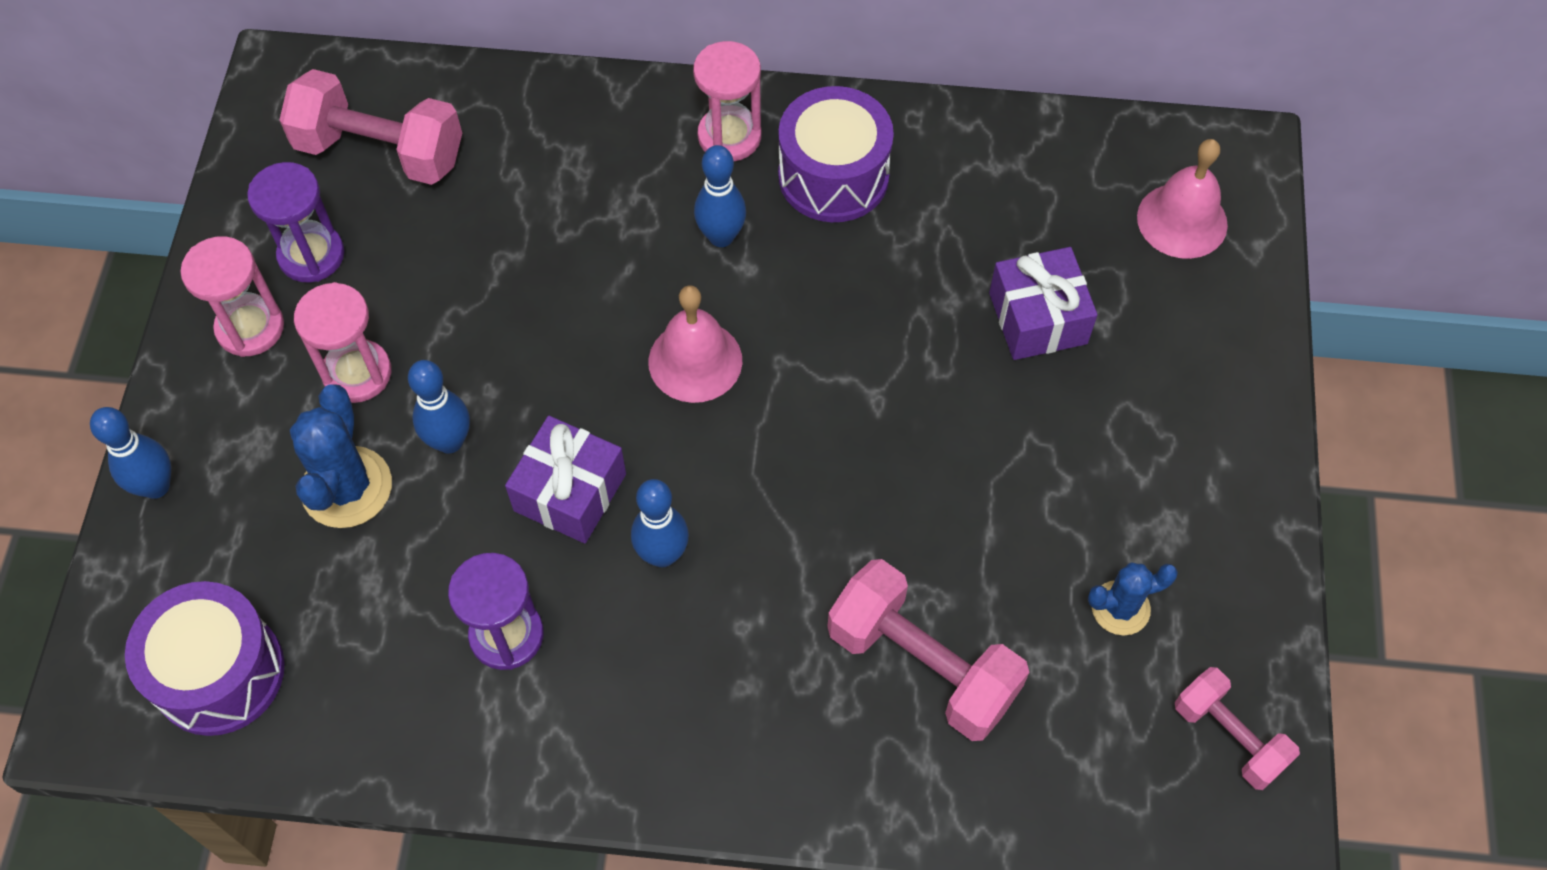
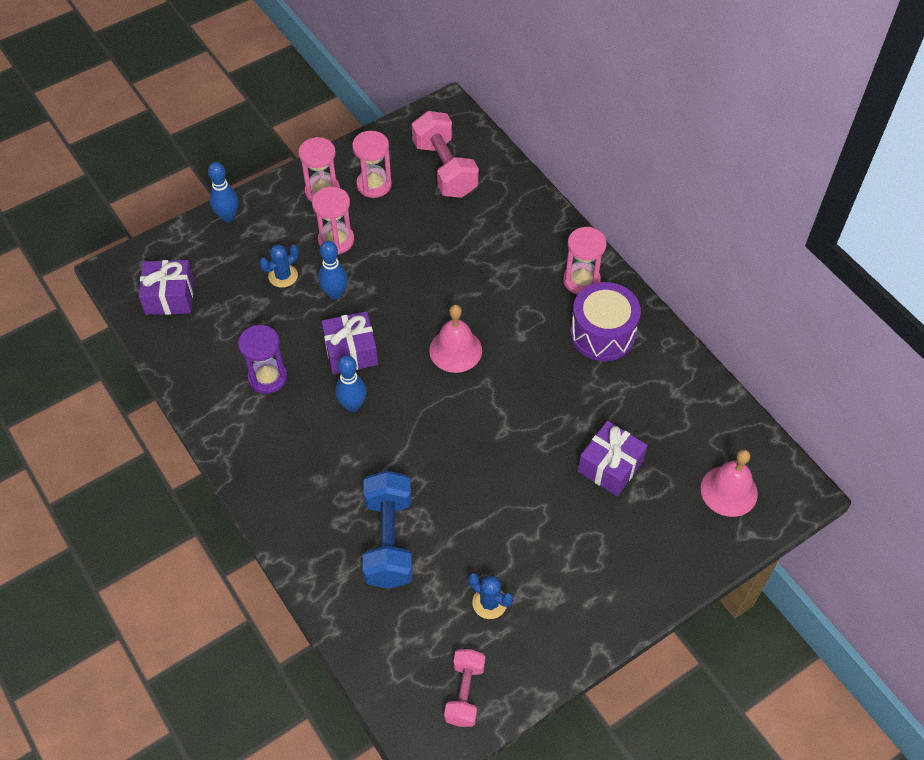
camera: 50 degrees right, 5 degrees down
(219, 673) = (170, 296): purple drum -> purple gift
(311, 255) = (374, 184): purple hourglass -> pink hourglass
(347, 487) = (283, 276): blue cactus -> blue cactus, size x0.63
(721, 236) = (527, 315): blue bowling pin -> none
(922, 665) = (389, 540): pink dumbbell -> blue dumbbell

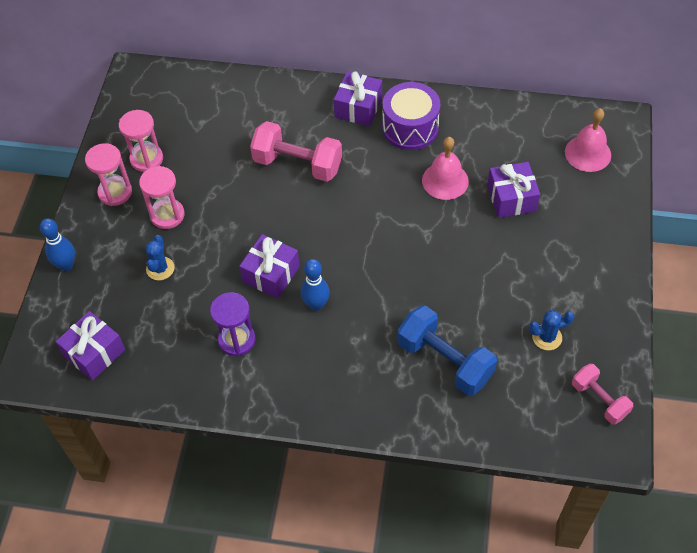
camera: 45 degrees left, 0 degrees up
(335, 293) = (212, 248): blue bowling pin -> none
(445, 169) = (182, 111): pink dumbbell -> pink dumbbell (297, 164)
(455, 350) = (336, 214): pink bell -> pink bell (445, 180)
(581, 280) = (358, 108): pink hourglass -> purple gift

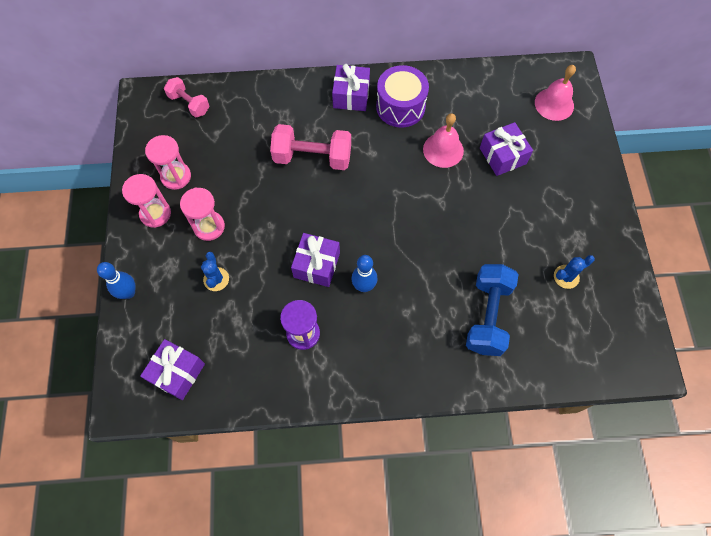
camera: 15 degrees left, 10 degrees up
(444, 361) = (487, 316): blue dumbbell -> blue dumbbell turned 75 degrees clockwise
(599, 400) = (624, 325): pink dumbbell -> pink dumbbell (189, 104)

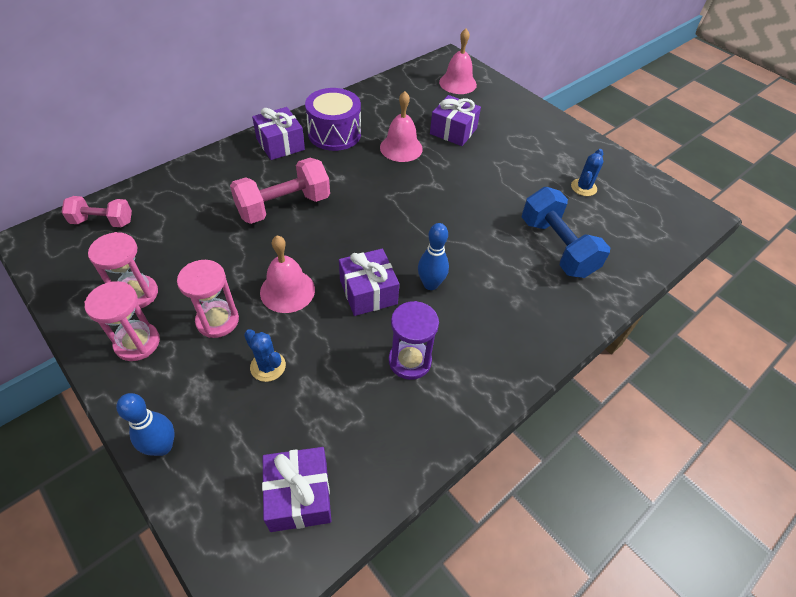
camera: 40 degrees left, 15 degrees down
(266, 230) = (287, 290): none -> pink bell

